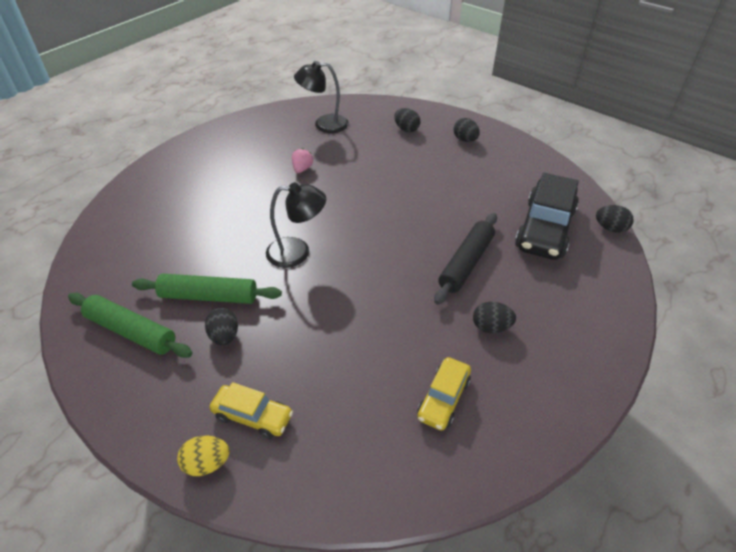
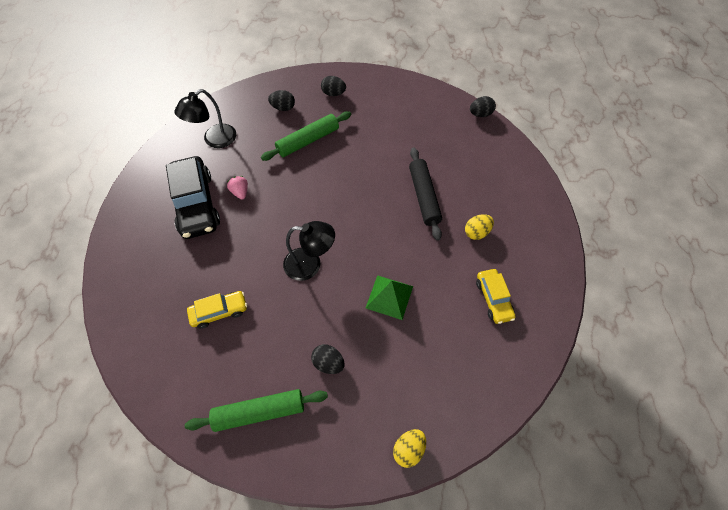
camera: 40 degrees left, 15 degrees up
(209, 296) = (285, 343): green rolling pin -> green rolling pin (308, 141)
(253, 416) = (403, 398): yellow car -> yellow car (219, 312)
(297, 252) = (310, 264): black lamp -> black lamp turned 45 degrees clockwise
(337, 323) = (389, 297): none -> green pyramid
(491, 327) = (476, 232): black egg -> yellow egg
(544, 229) = (445, 138): black car -> black car (196, 204)

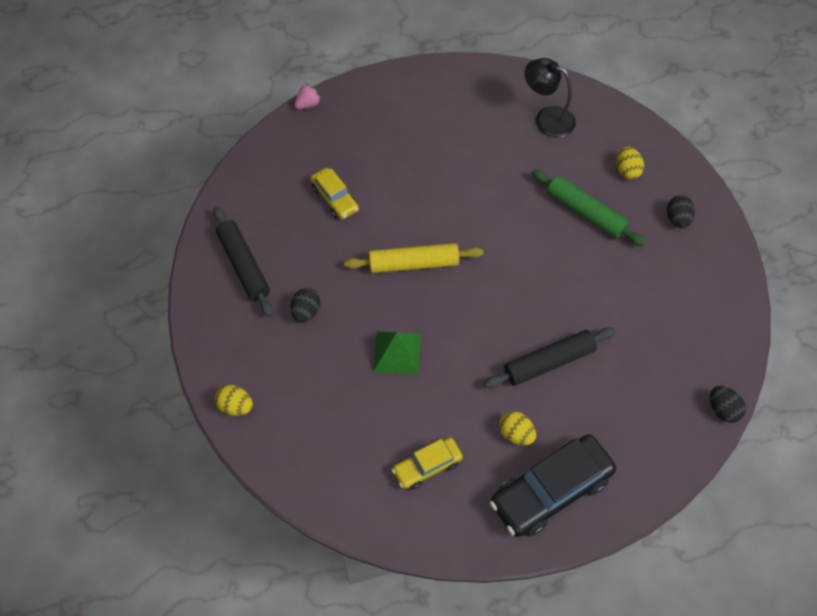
camera: 75 degrees right, 0 degrees up
(196, 204) = (453, 133): black car -> black car (550, 490)
(240, 192) = (483, 168): pink strawberry -> pink strawberry (308, 104)
(259, 412) = (243, 266): green rolling pin -> black rolling pin
(283, 108) = (627, 171): black egg -> yellow egg
(310, 264) = (413, 264): black lamp -> yellow rolling pin

